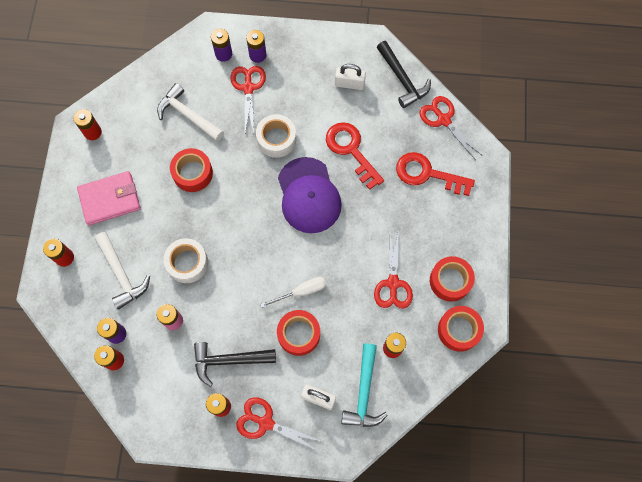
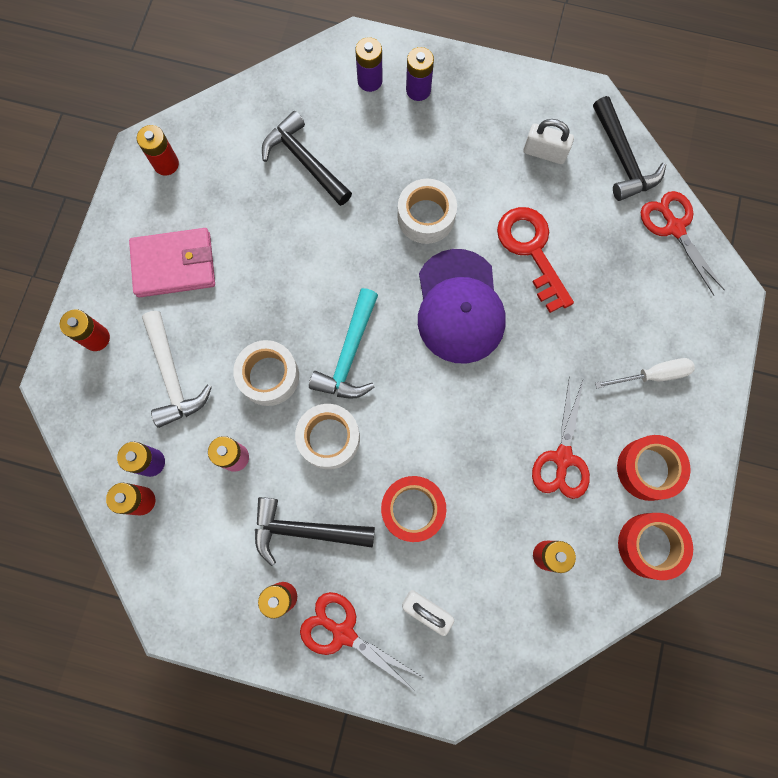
camera: 10 degrees right, 5 degrees up
(188, 115) = (304, 161): white hammer -> black hammer
(192, 173) = (297, 246): red tape -> none
(235, 297) = (329, 438): none -> white tape
(248, 88) = (397, 135): red scissors -> none
(301, 292) = (426, 447): white screwdriver -> white screwdriver (652, 375)
(364, 392) = (494, 614): turquoise hammer -> turquoise hammer (349, 354)
(427, 174) = (638, 304): red key -> none

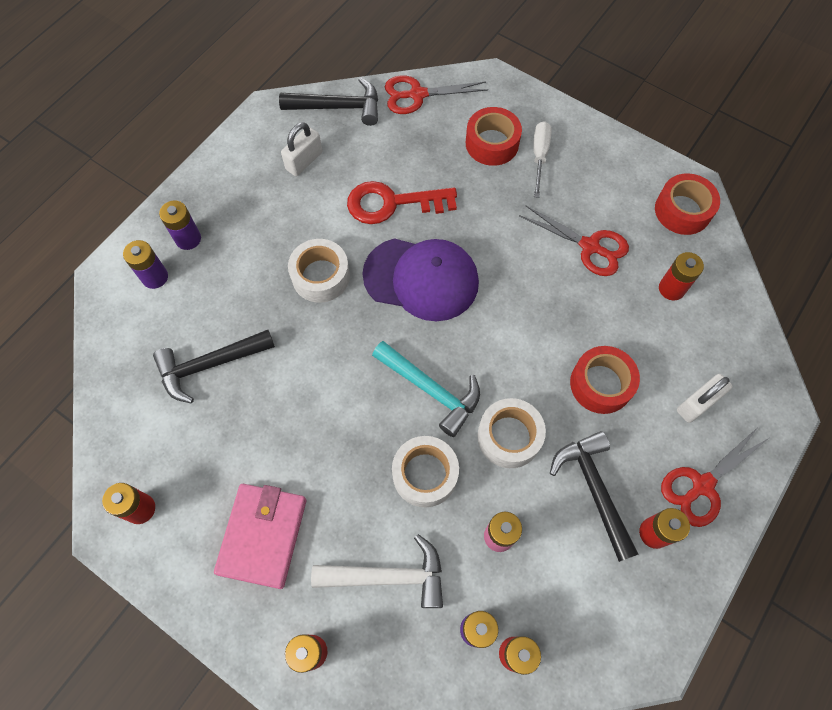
camera: 70 degrees left, 10 degrees down
(305, 530) = (594, 489): black hammer -> black hammer turned 135 degrees clockwise
(648, 469) = (618, 188): red tape -> red tape (492, 143)

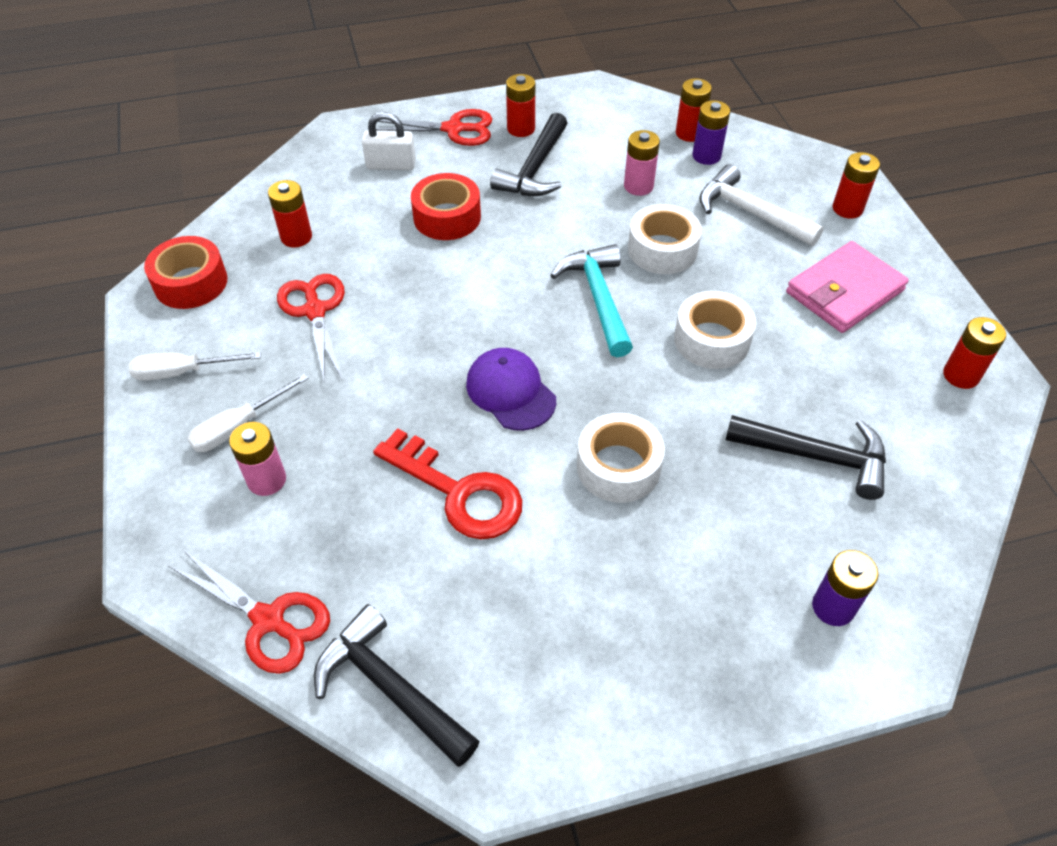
camera: 140 degrees left, 15 degrees down
(188, 239) = (757, 631): purple battery -> none
(304, 161) = (514, 634): white padlock -> none
(421, 279) = (510, 392): purple cap -> purple cap, size x0.64
(492, 143) = (267, 480): red tape -> pink battery
(509, 436) = (564, 231): white tape -> white tape (711, 340)
(607, 161) = (183, 372): none -> white screwdriver

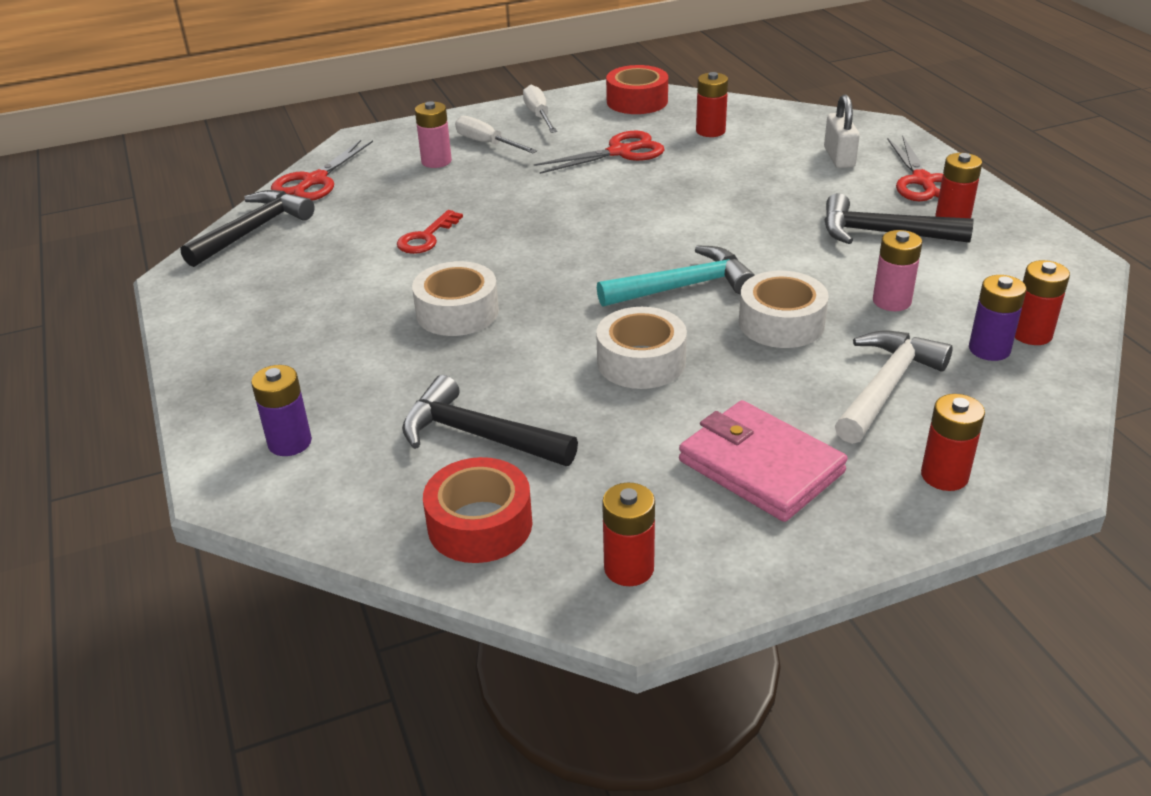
camera: 85 degrees right, 15 degrees down
(447, 217) = (773, 194): red tape -> red tape (480, 524)
(458, 492) = (426, 237): red key -> red key, size x0.59
(510, 392) = (542, 250): purple cap -> none
(816, 457) = (478, 435): black hammer -> black hammer turned 105 degrees clockwise

